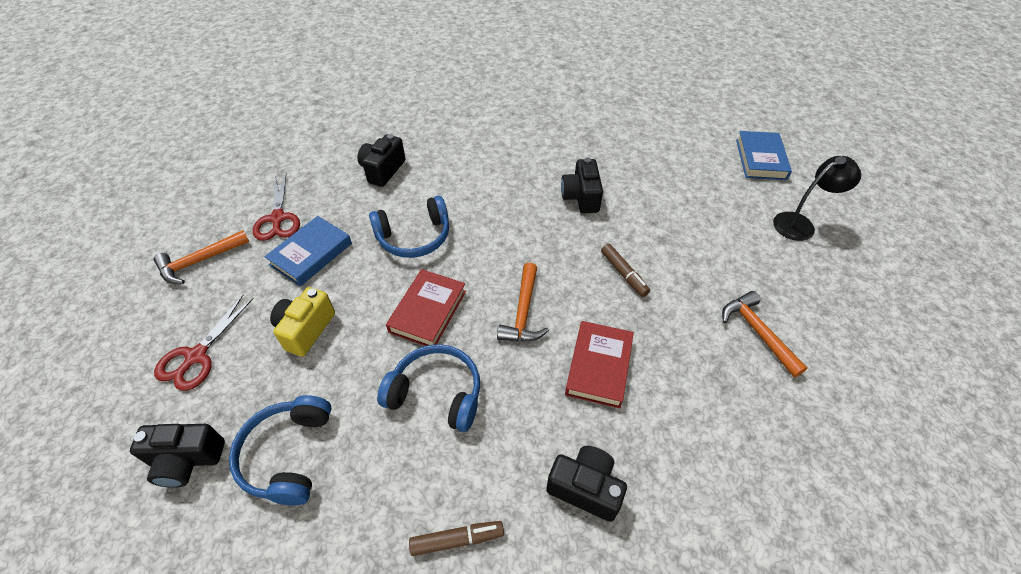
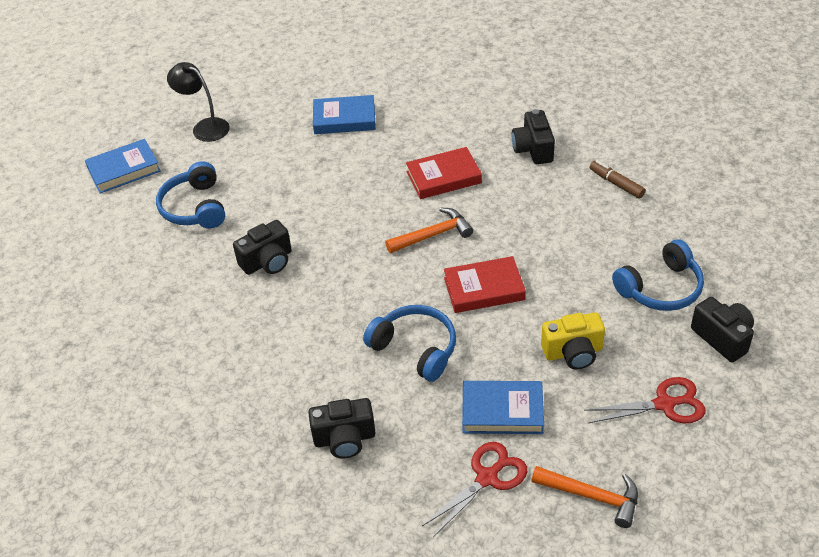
camera: 120 degrees left, 5 degrees down
(436, 393) = (544, 243): blue headphones -> blue headphones (195, 207)
(623, 273) = (343, 199): brown marker -> none
(757, 332) = (344, 119): orange hammer -> blue book

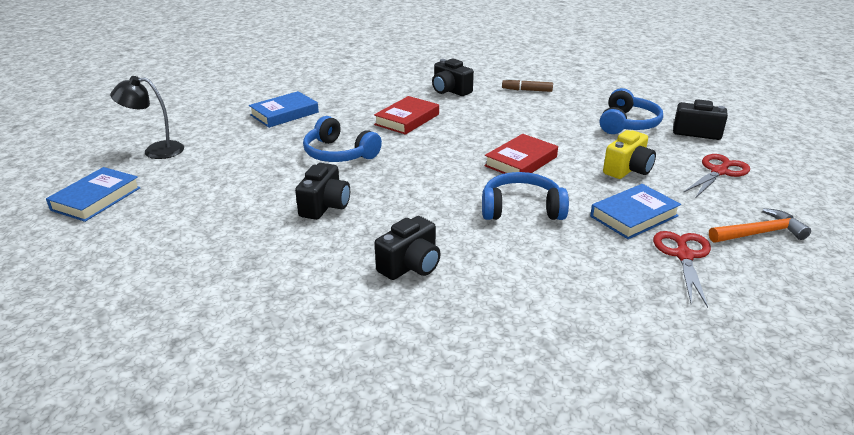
camera: 40 degrees left, 15 degrees down
(195, 207) = (207, 198): blue headphones -> blue headphones (339, 154)
(344, 439) = (549, 283): black camera -> black camera (410, 266)
(433, 235) = (442, 148): orange hammer -> none

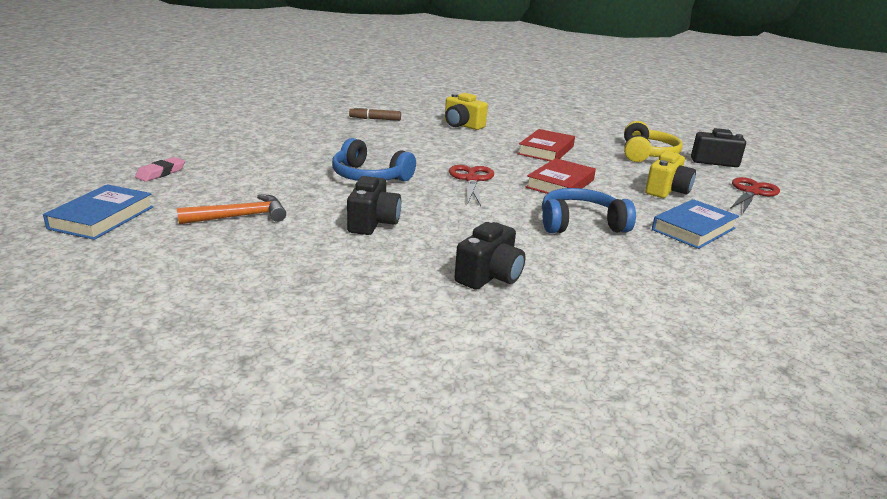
camera: 10 degrees left, 5 degrees down
(155, 151) = (161, 173): black lamp -> pink eraser
(284, 114) = (296, 142): blue book -> none
(407, 119) = (429, 148): red book -> red book (546, 150)
(450, 91) = (462, 125): black camera -> yellow camera
(527, 90) = (537, 126): brown marker -> brown marker (375, 119)
(627, 124) = (646, 154): blue headphones -> yellow headphones
(684, 255) = (759, 262): red scissors -> red scissors (471, 179)
(760, 233) = (817, 242): orange hammer -> orange hammer (240, 216)

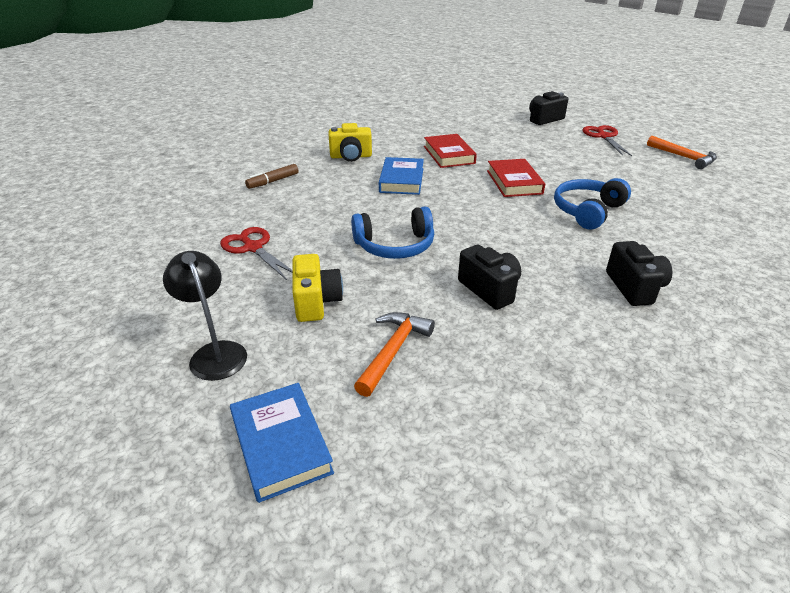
camera: 40 degrees left, 10 degrees up
(161, 173) = (215, 353): pink eraser -> black lamp
(471, 179) = (462, 208): red scissors -> red scissors (253, 248)
(646, 154) = (505, 130): yellow headphones -> none
(666, 191) = (570, 157): yellow camera -> yellow camera (316, 302)
(693, 229) = (635, 182): blue book -> blue book (402, 180)
(815, 238) = (684, 157): none -> orange hammer

